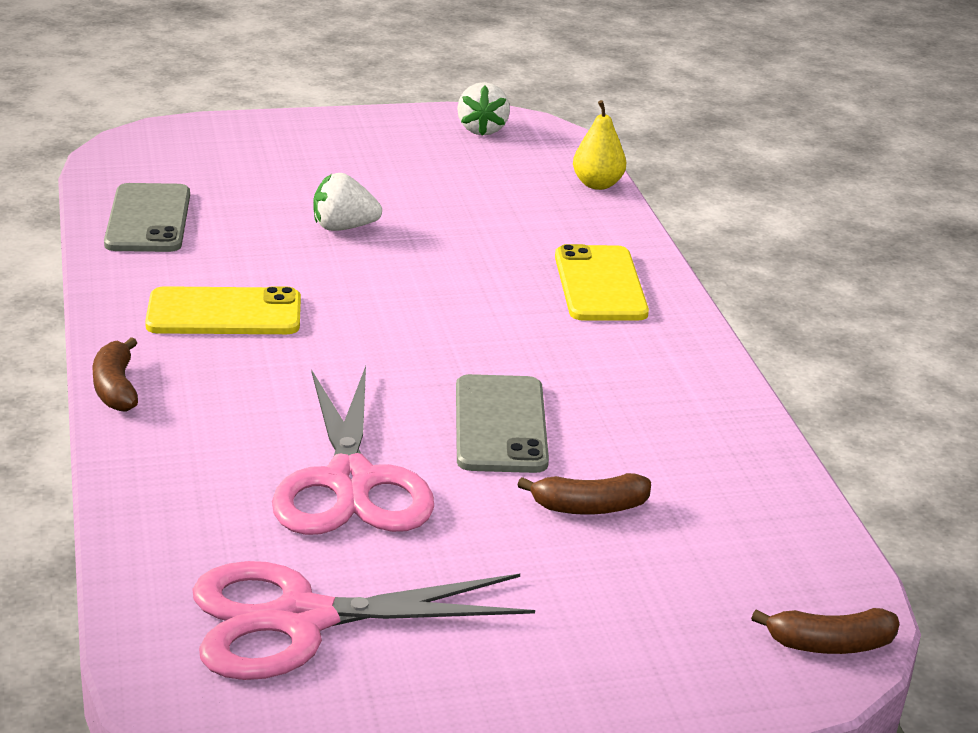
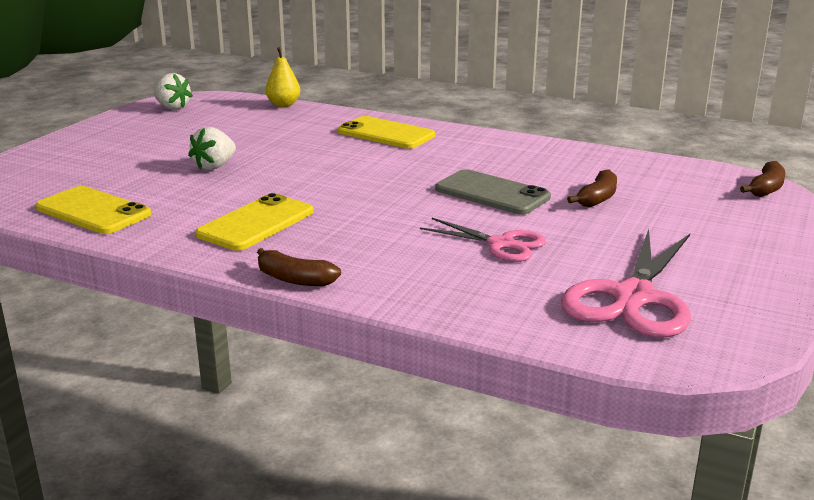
camera: 50 degrees left, 5 degrees down
(148, 219) = (93, 211): grey phone -> yellow phone
(350, 481) = (501, 244): pink scissors -> pink scissors, size x0.60

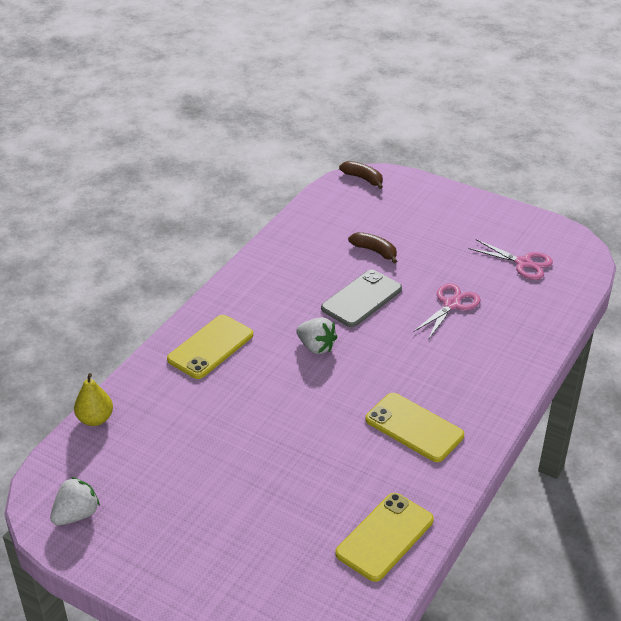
camera: 85 degrees left, 15 degrees up
(214, 166) = (281, 462): white strawberry -> white strawberry (316, 347)
(294, 279) = (509, 404): brown banana -> none
(633, 297) = (523, 263): pink scissors -> pink scissors, size x0.60

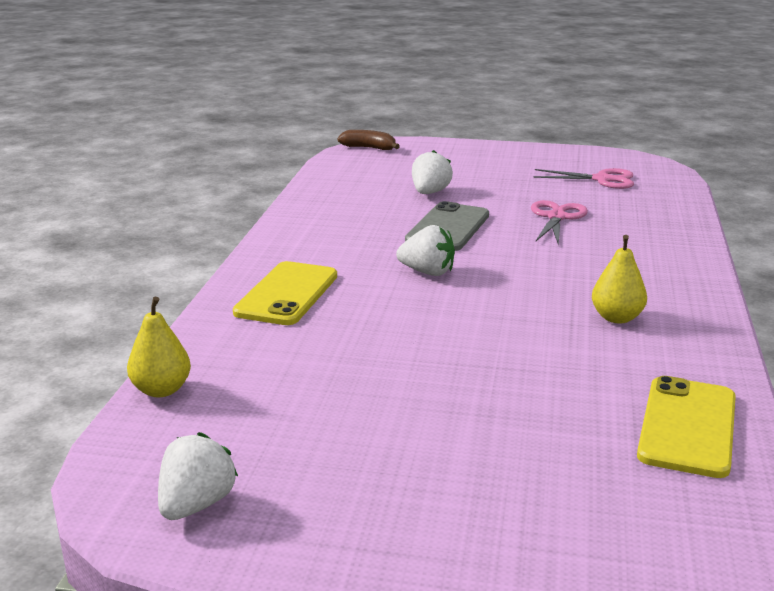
camera: 20 degrees left, 15 degrees down
(375, 251) = (430, 193): brown banana -> white strawberry
(414, 427) = (616, 318): yellow phone -> yellow pear

